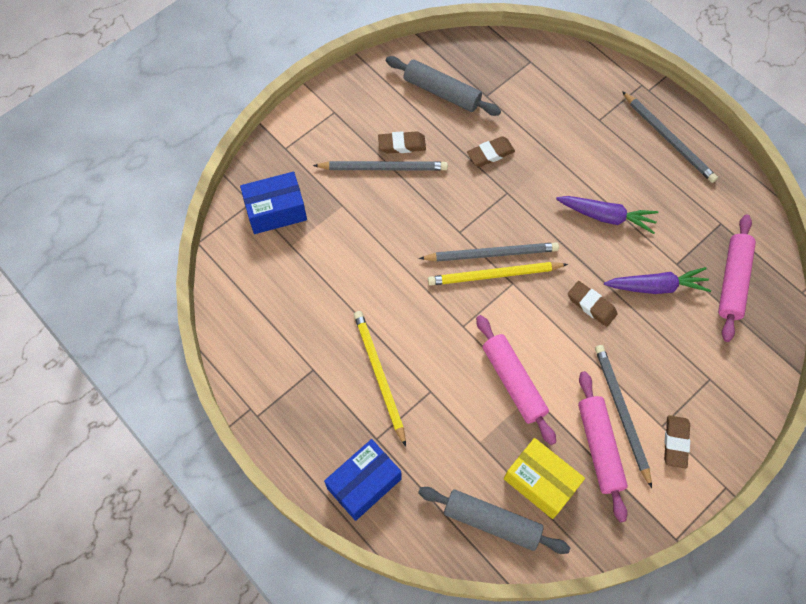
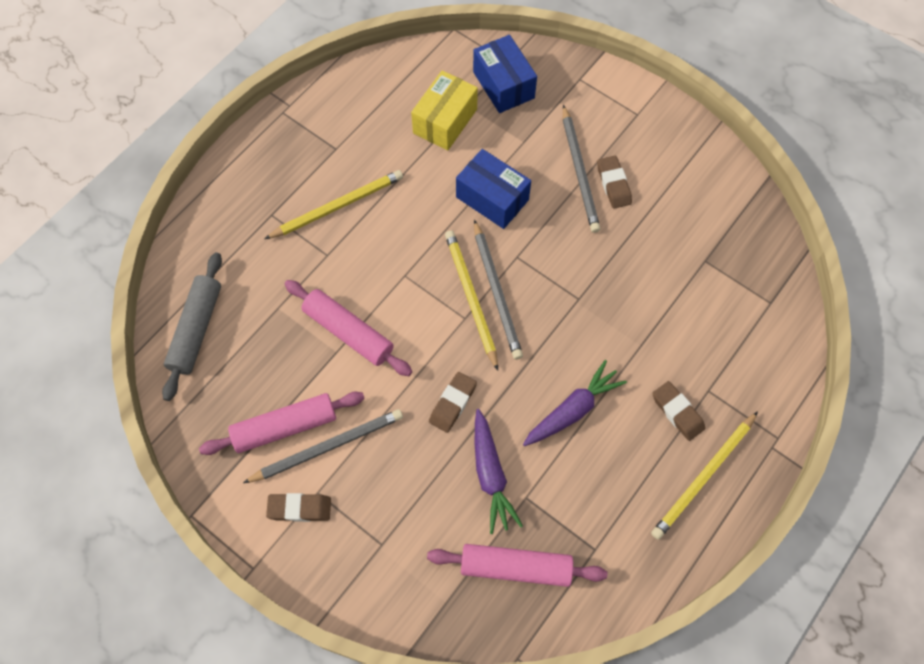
camera: 80 degrees right, 0 degrees up
(364, 483) = (225, 211): blue box -> blue box (492, 198)
(442, 92) = (696, 214): grey rolling pin -> none
(490, 154) = (626, 275): brown eraser -> brown eraser (677, 412)
(513, 382) = (348, 332): pink rolling pin -> pink rolling pin turned 75 degrees clockwise
(540, 482) = (241, 371): yellow box -> yellow box (445, 121)
(606, 216) = (572, 410): purple carrot -> purple carrot turned 135 degrees counterclockwise
(669, 139) = (703, 477): grey pencil -> yellow pencil

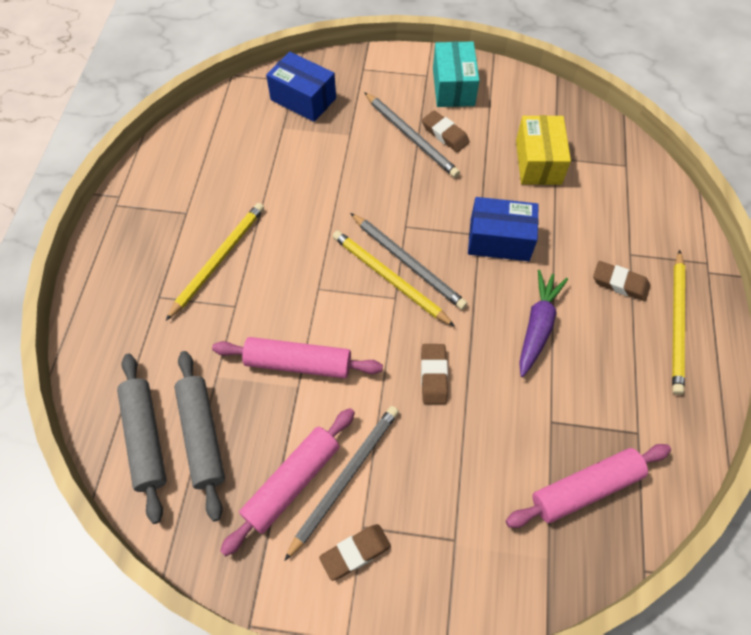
camera: 30 degrees left, 5 degrees down
(239, 351) = (202, 436): none -> grey rolling pin
(445, 121) = (271, 148): yellow box -> yellow box (538, 162)
(490, 475) = (508, 419): purple carrot -> none
(492, 198) = (353, 190): blue box -> blue box (499, 240)
(655, 139) = (453, 87): none -> turquoise box

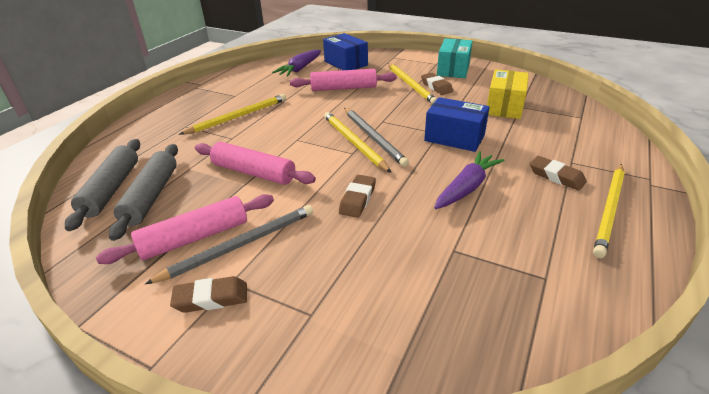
camera: 20 degrees right, 25 degrees down
(244, 127) = (300, 69): none -> purple carrot
(411, 137) = (410, 85): grey pencil -> yellow pencil
(585, 488) = (470, 308): pink rolling pin -> pink rolling pin (343, 88)

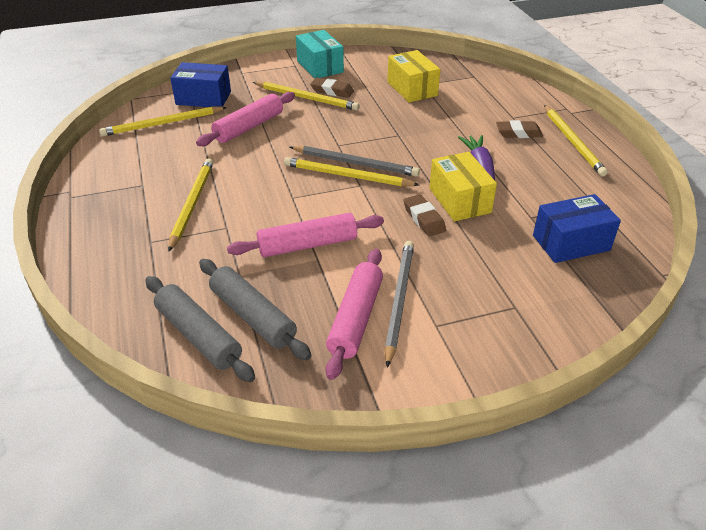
camera: 45 degrees left, 5 degrees up
(211, 298) = (442, 343): brown eraser -> none
(300, 69) = (162, 124): purple carrot -> yellow pencil
(409, 201) = (459, 200): none -> yellow box
(454, 138) = (415, 134): blue box -> blue box (571, 243)

